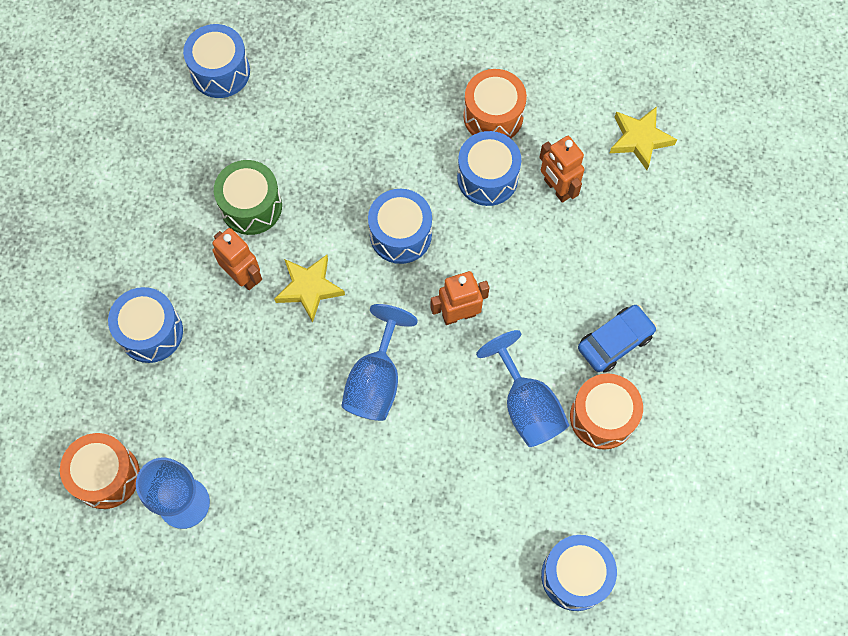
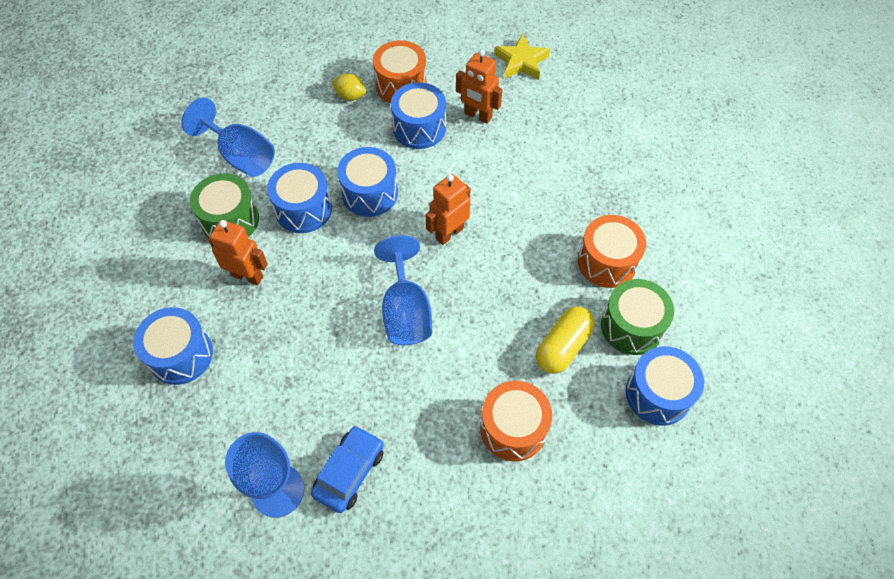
camera: 25 degrees left, 10 degrees down
(106, 475) = (189, 500): orange drum -> orange drum (513, 428)
(220, 72) = (158, 132): blue drum -> blue drum (303, 209)
(309, 288) = (311, 263): yellow star -> none
(433, 108) = (350, 96): none -> yellow lemon
(509, 486) = (562, 347): none -> yellow capsule
(526, 406) = (542, 278): blue goblet -> blue goblet (240, 156)
(588, 496) = (631, 326): none -> green drum
(615, 342) = (584, 204): blue car -> blue car (349, 472)

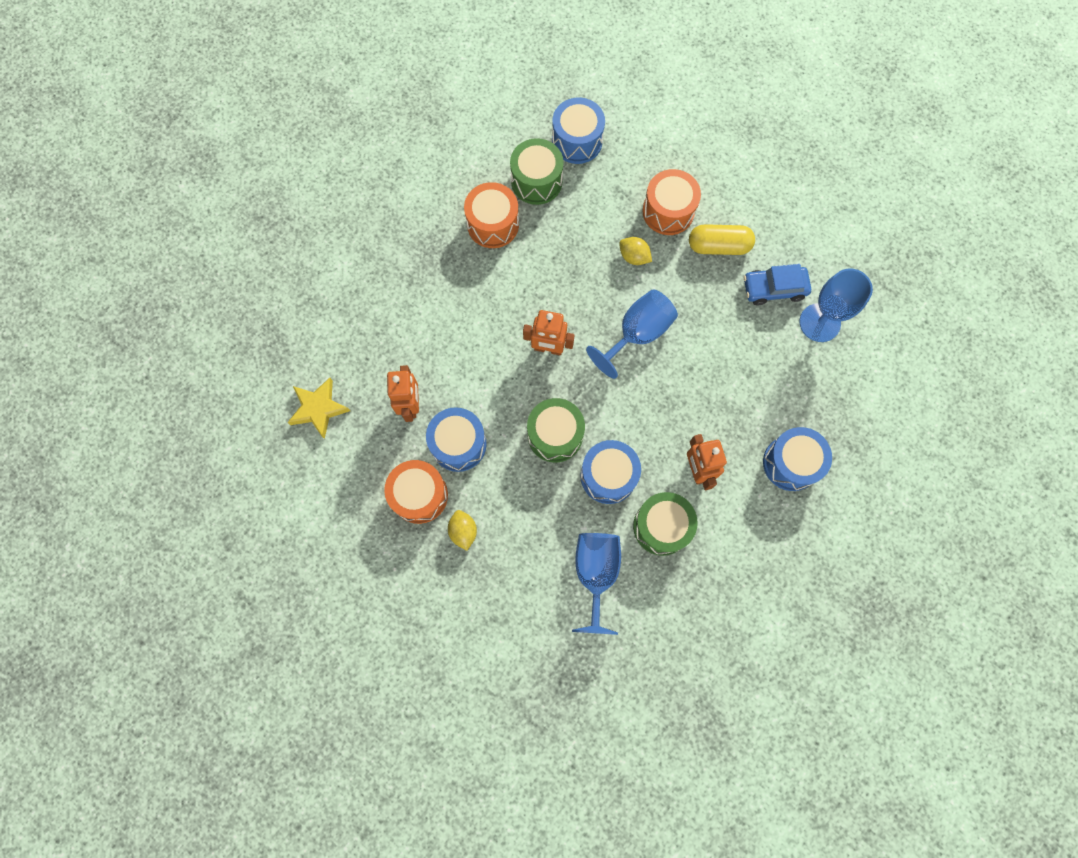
camera: 125 degrees left, 15 degrees up
(370, 193) = (555, 435): blue drum -> green drum
(485, 360) = (634, 257): none -> yellow lemon
(562, 347) = (586, 215): yellow capsule -> yellow capsule (718, 246)

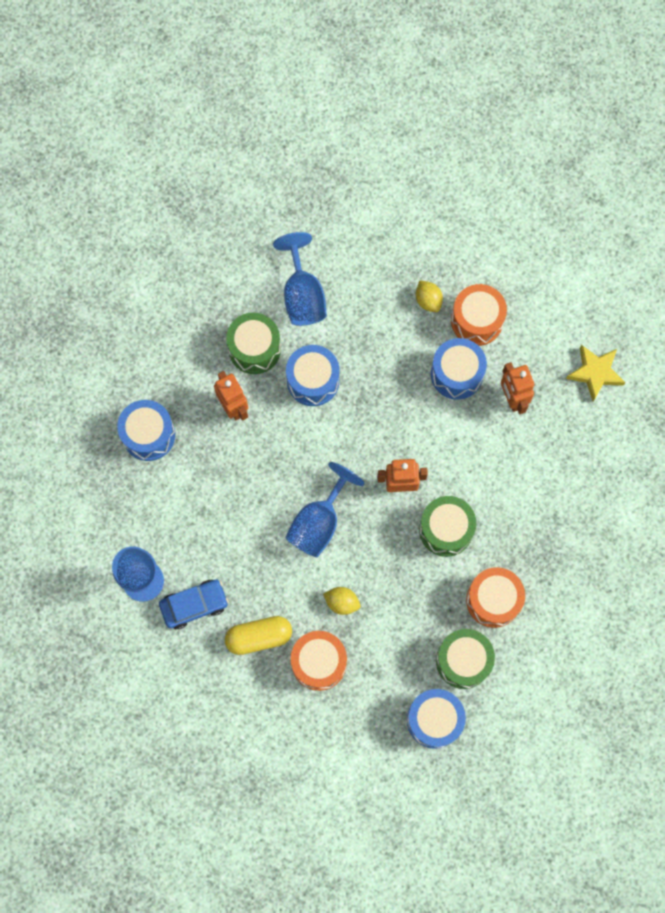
camera: 165 degrees right, 0 degrees up
(555, 435) = (371, 405): green drum -> green drum (446, 530)

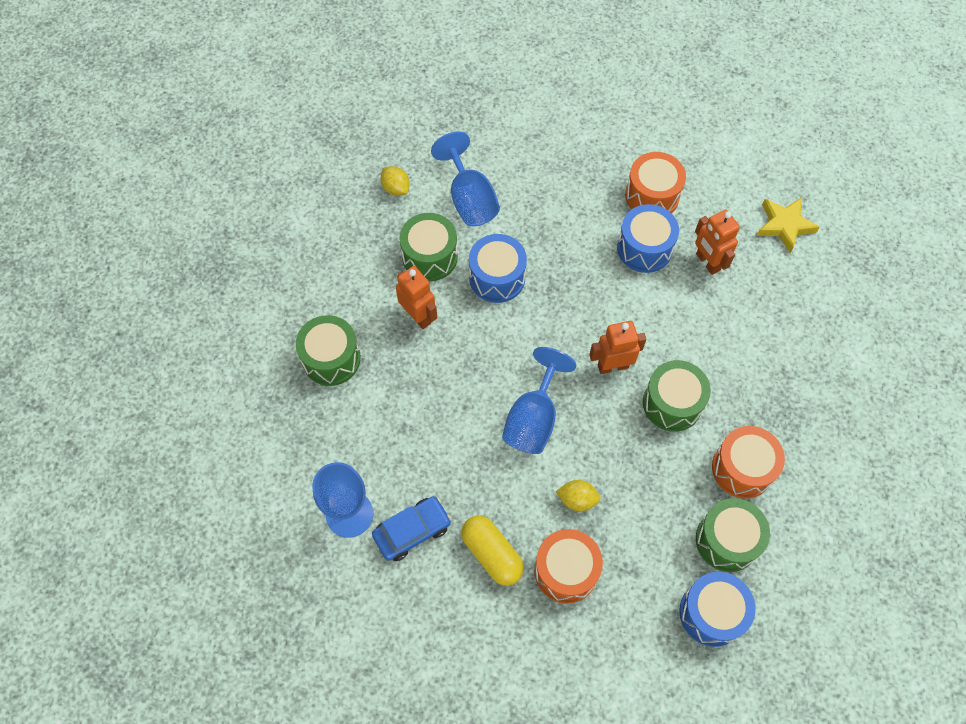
camera: 10 degrees left, 10 degrees down
(148, 435) = (331, 359): blue drum -> green drum
(259, 637) = (492, 554): yellow capsule -> yellow capsule turned 75 degrees clockwise
(428, 300) = (598, 185): yellow lemon -> yellow lemon (396, 188)

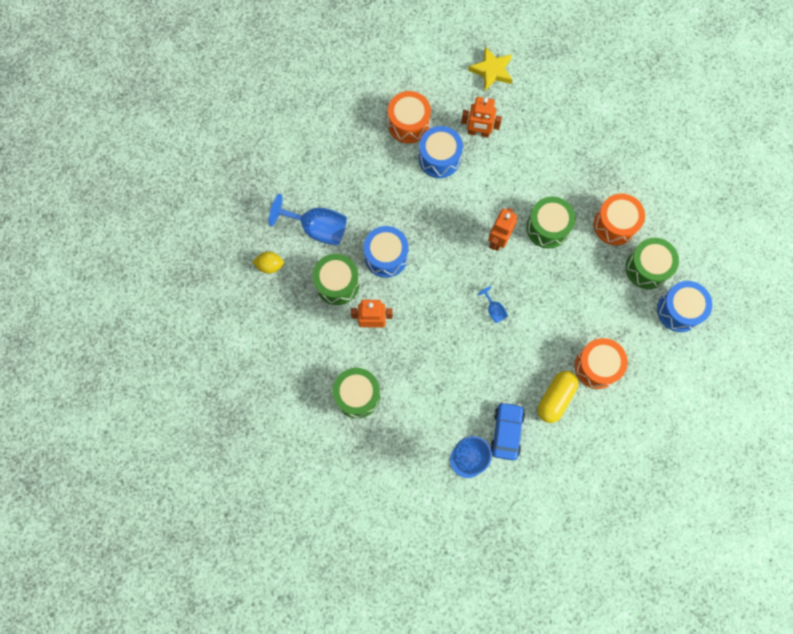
camera: 50 degrees left, 10 degrees up
(492, 554) = (555, 398): yellow capsule -> yellow capsule turned 60 degrees counterclockwise
(533, 418) = (494, 310): blue goblet -> blue goblet, size x0.47
(577, 499) = (561, 326): yellow lemon -> none

